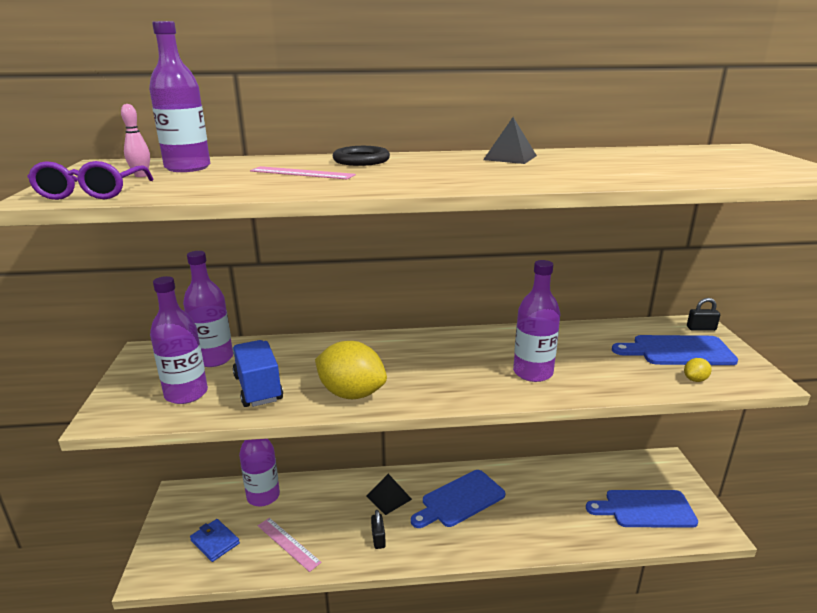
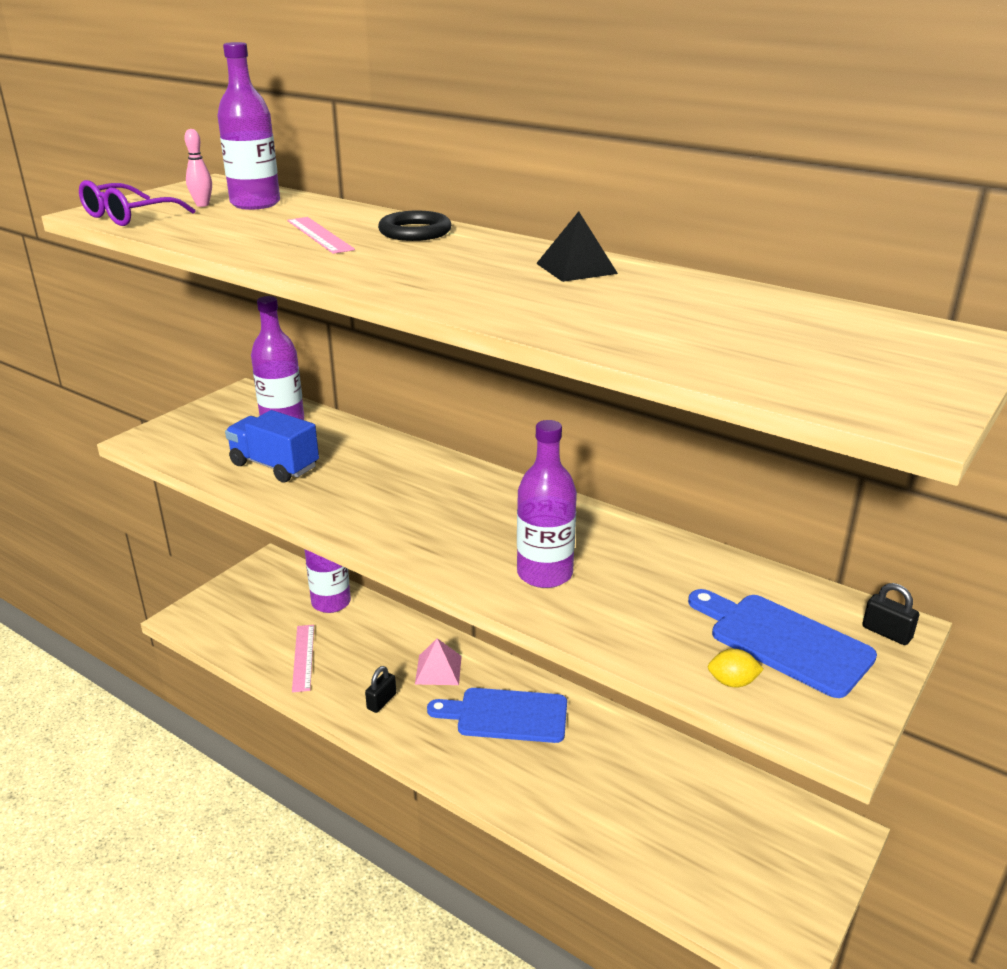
camera: 40 degrees right, 5 degrees up
(186, 394) = (219, 445): purple bottle -> none
(215, 542) = (252, 620): blue wallet -> none
(258, 388) = (274, 466): blue truck -> blue truck turned 75 degrees counterclockwise
(351, 393) = (337, 507): yellow lemon -> none
(388, 497) = (438, 669): black pyramid -> pink pyramid
(645, 509) = (717, 863): blue cutting board -> none

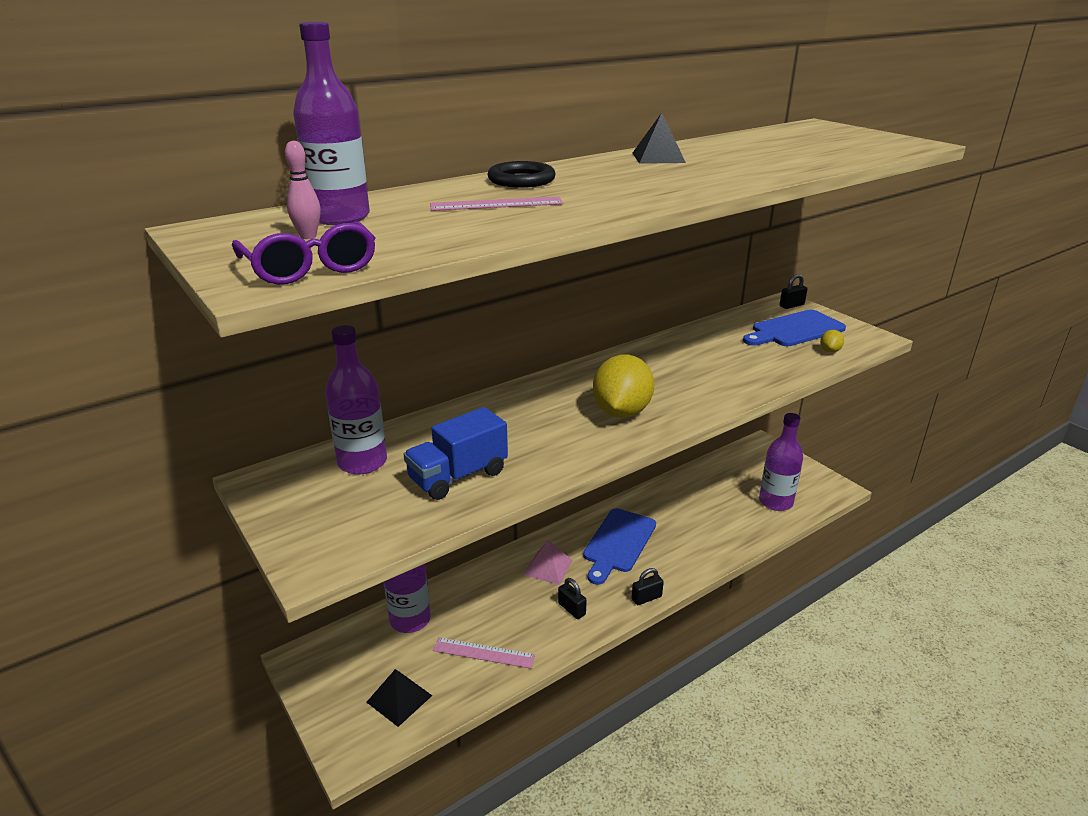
camera: 70 degrees left, 0 degrees up
(239, 624) = (399, 698): none -> black pyramid
(421, 757) = (646, 598): none -> black padlock
(432, 528) = (621, 412): none -> yellow lemon
(544, 574) = (703, 381): purple bottle -> purple bottle (775, 502)

